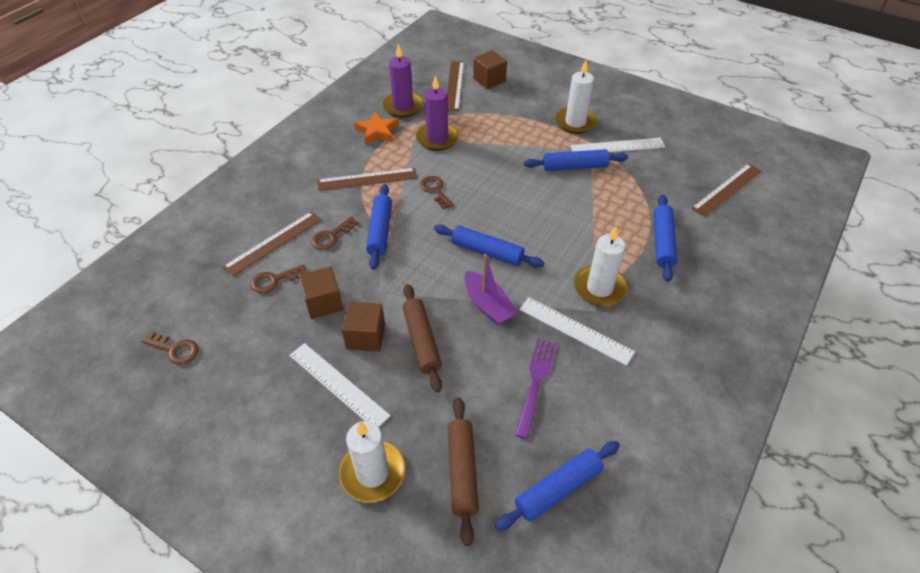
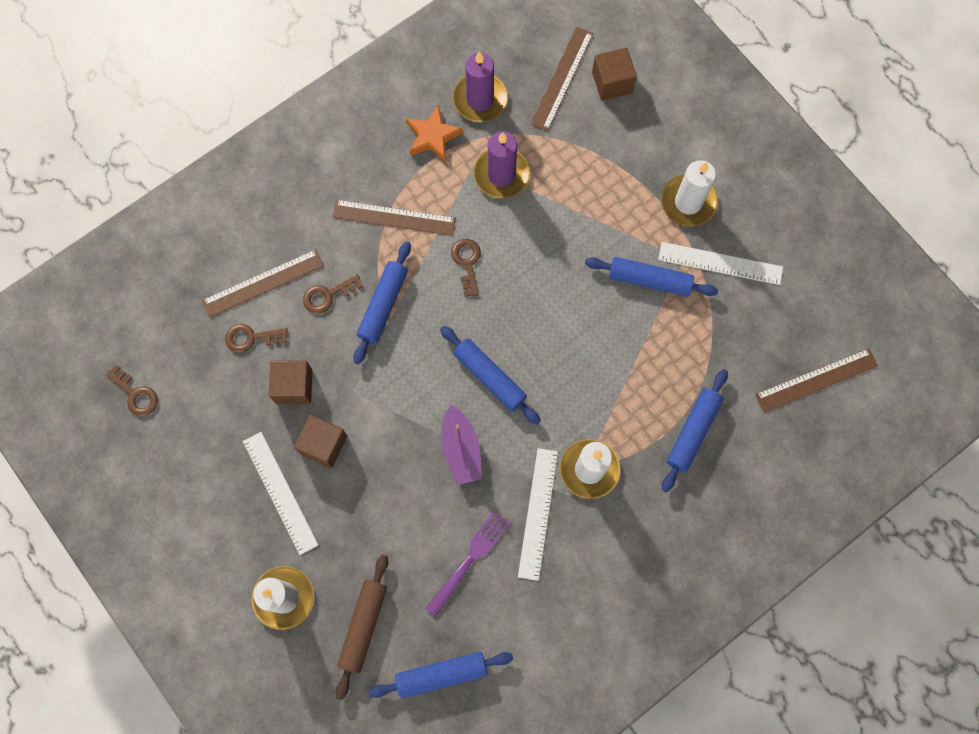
camera: 20 degrees right, 25 degrees up
(422, 341) = (377, 470): brown rolling pin -> none
(575, 330) = (537, 513): white ruler -> white ruler turned 45 degrees clockwise

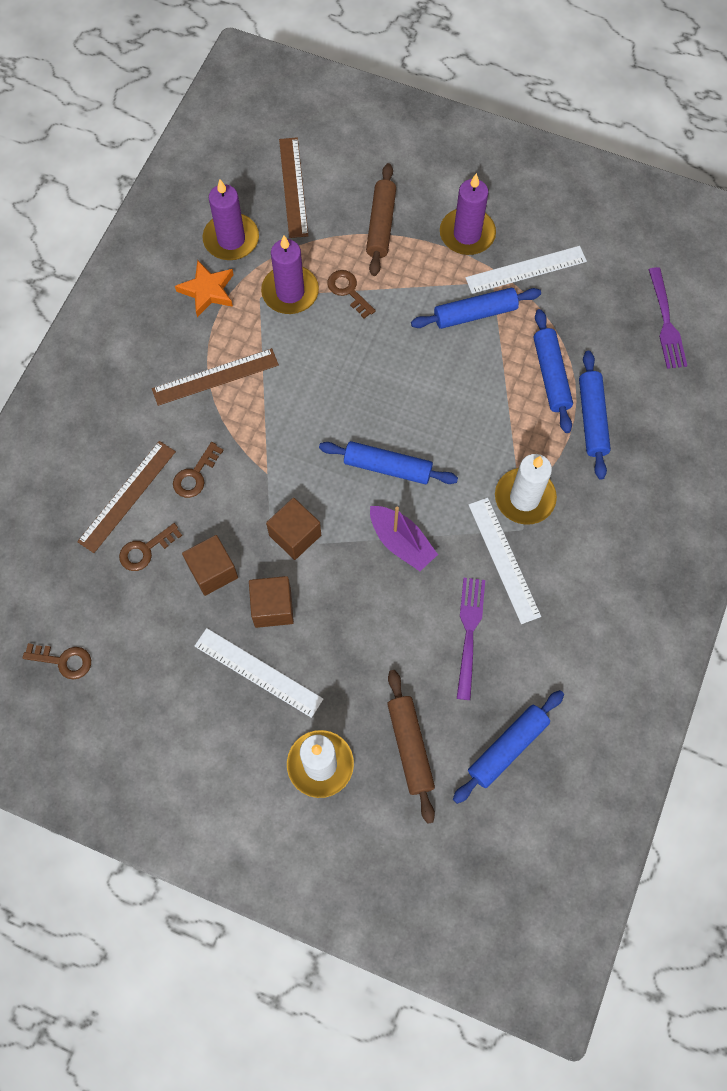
camera: 30 degrees left, 5 degrees down
(383, 305) = (252, 457): blue rolling pin -> blue rolling pin (551, 375)
(467, 263) = (306, 381): brown key -> brown key (348, 291)
(612, 82) = (339, 169): brown cube -> brown cube (295, 535)
(617, 154) = (381, 225): none -> brown rolling pin
(688, 202) = (467, 234): white candle -> purple candle
(816, 380) = (666, 322): brown ruler -> purple fork

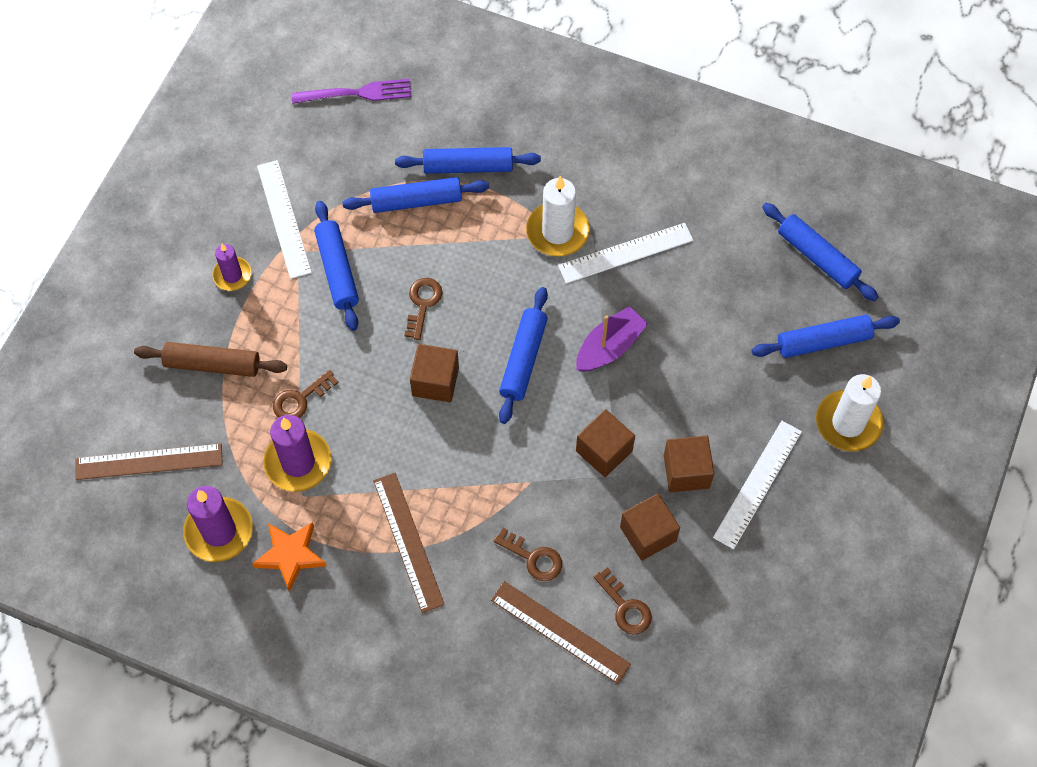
camera: 90 degrees left, 5 degrees down
(64, 660) = (758, 686): brown key -> brown key (422, 303)
(365, 395) = (435, 381): none -> brown cube
(410, 747) = (823, 341): brown rolling pin -> blue rolling pin
(467, 234) = (232, 275): purple candle -> purple candle, size x0.61
(469, 633) = (704, 286): purple fork -> none

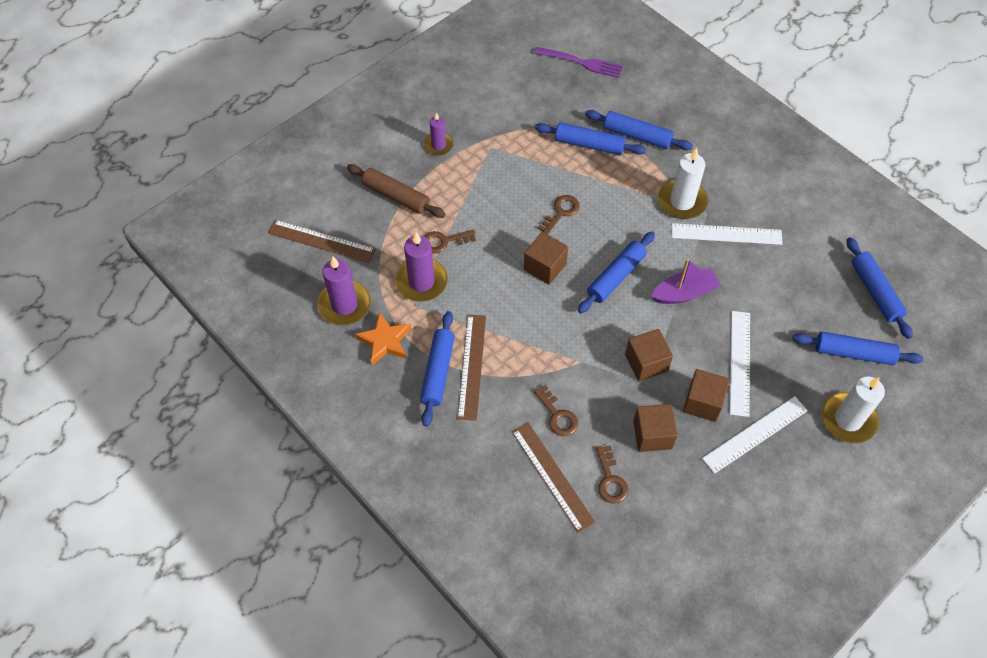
camera: 25 degrees right, 5 degrees down
(283, 219) = (491, 122): white ruler -> white ruler (739, 362)
(337, 270) = (512, 168): blue rolling pin -> blue rolling pin (438, 372)

